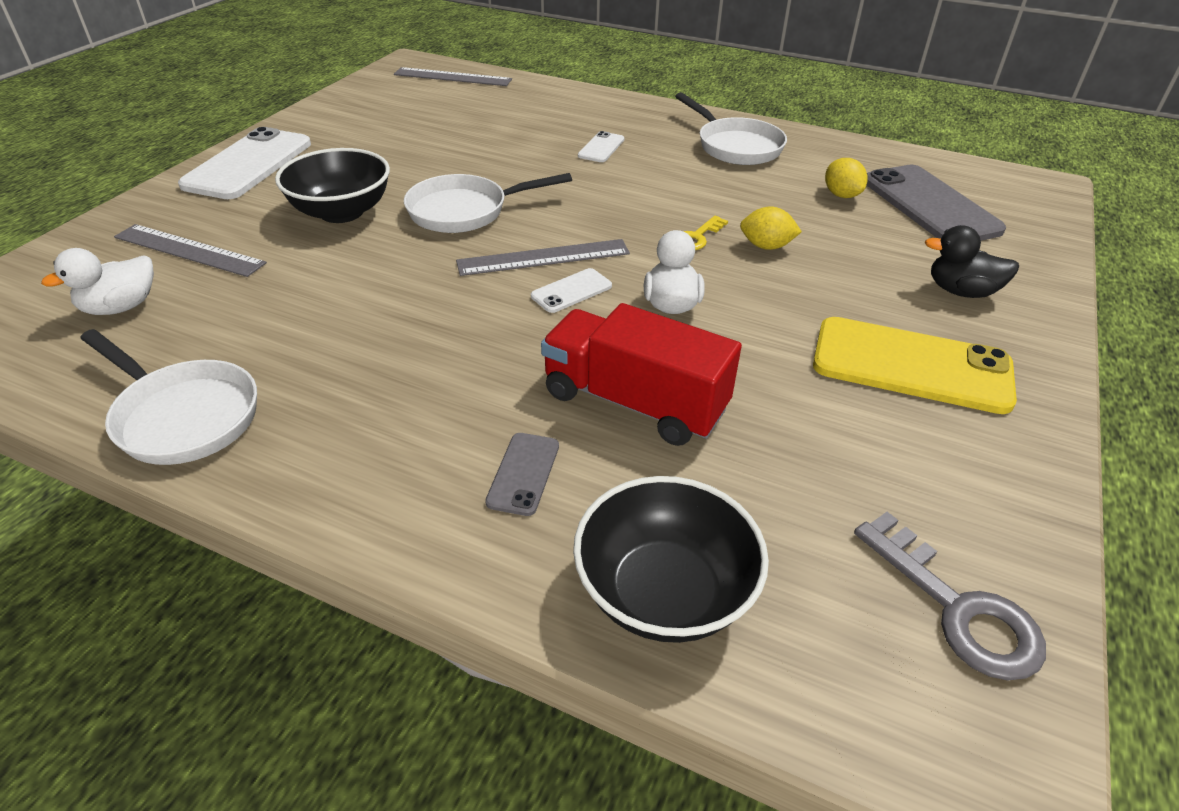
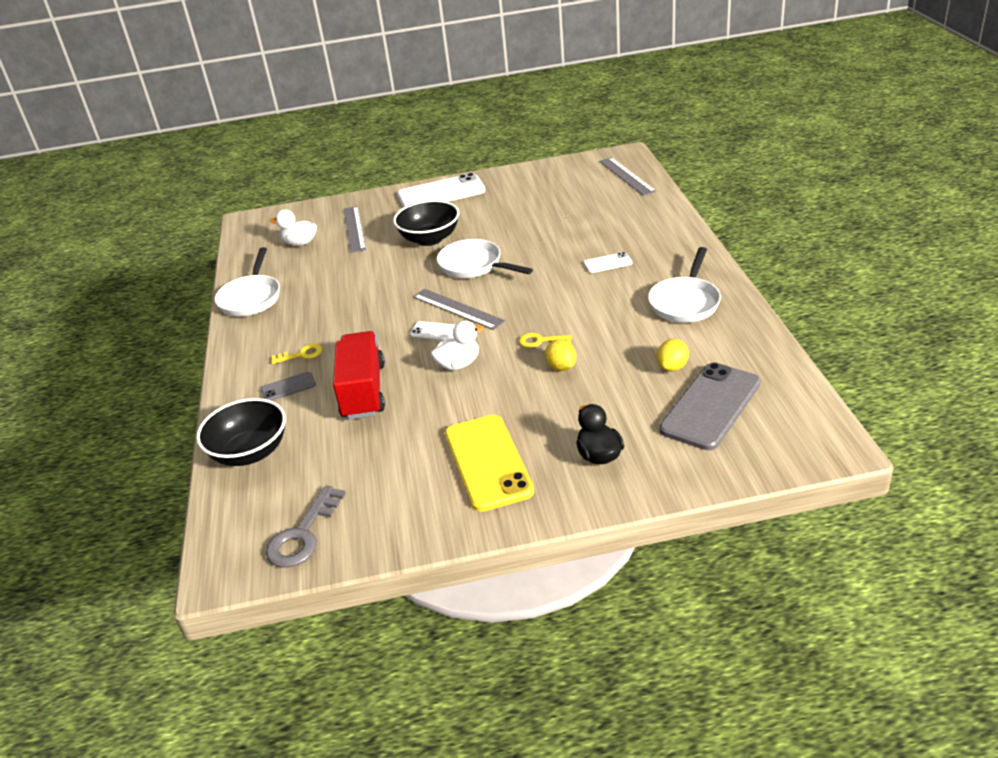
camera: 60 degrees right, 5 degrees down
(449, 425) = (301, 354): none -> yellow key

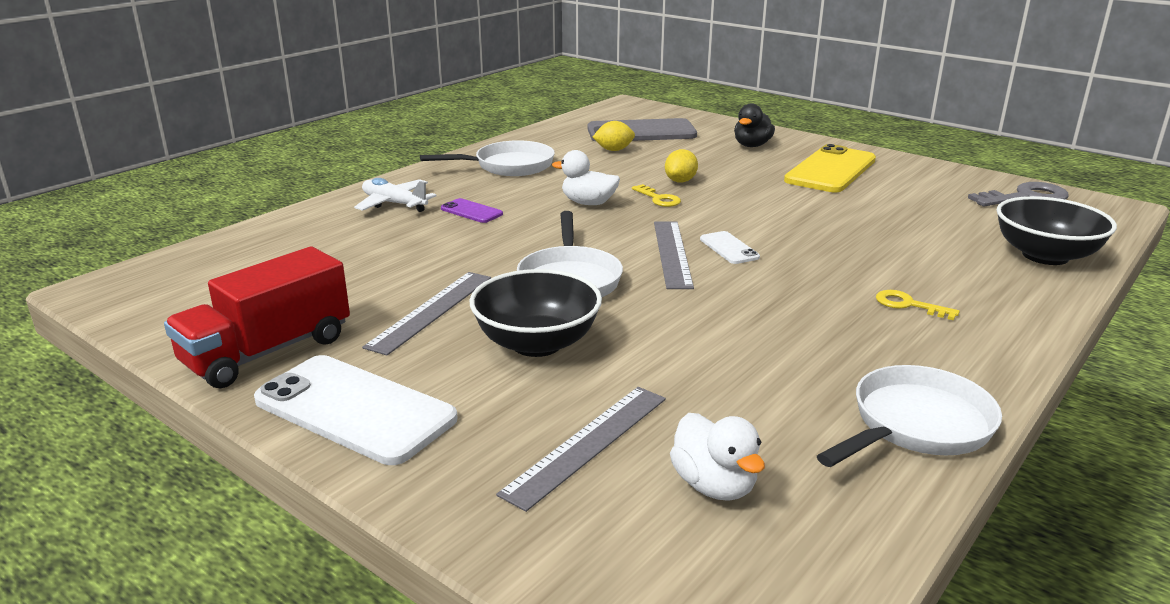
camera: 135 degrees left, 10 degrees down
(288, 387) = (956, 284): grey phone -> none
(363, 391) = (874, 243): red truck -> red truck (267, 351)
(458, 364) = (754, 218): white duck -> white duck (588, 203)
(607, 263) = (471, 211): white phone -> purple phone
(626, 176) = (196, 265): grey ruler -> grey ruler (431, 311)
(654, 241) = (394, 204): none -> white plane

